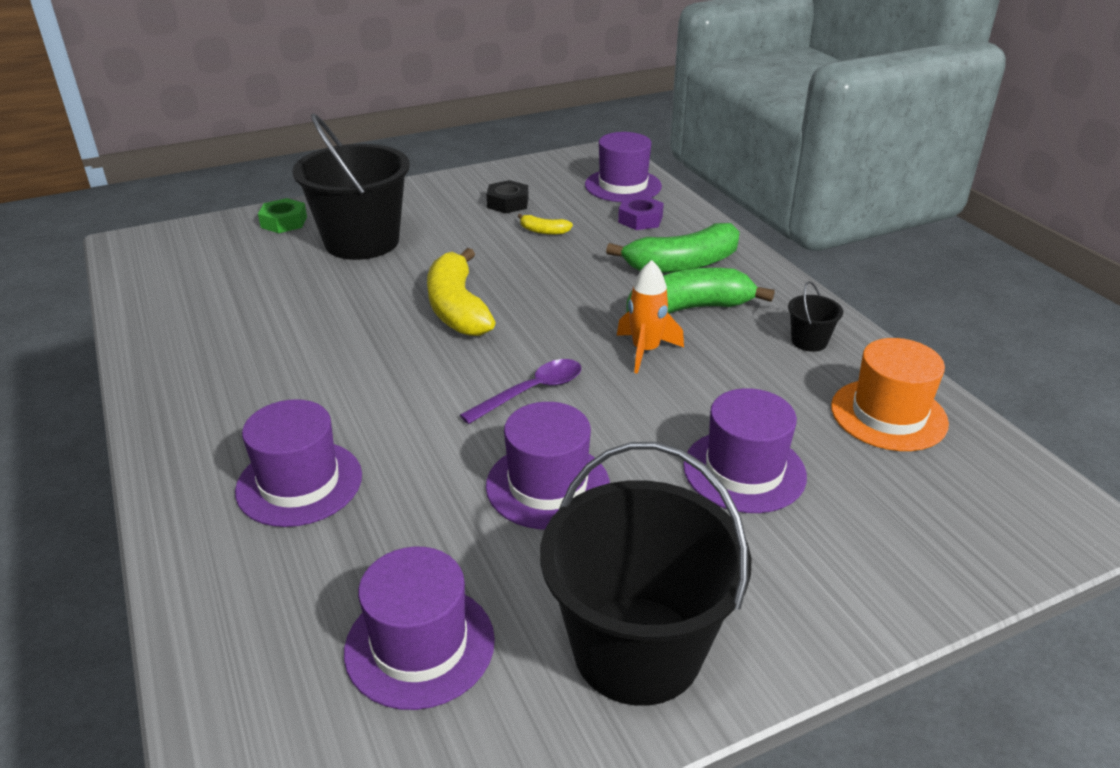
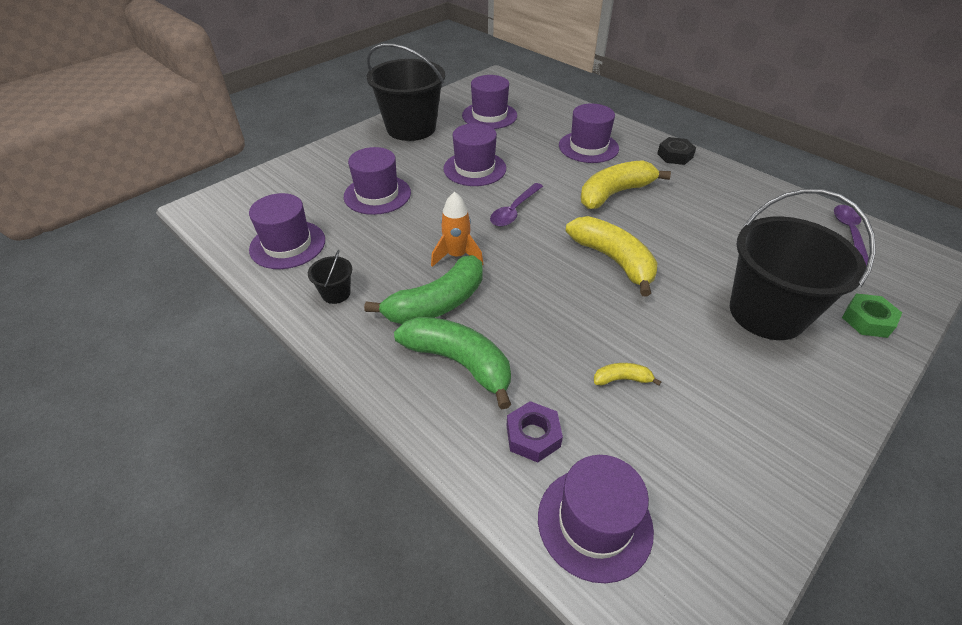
camera: 160 degrees right, 10 degrees up
(156, 278) = (849, 233): none -> purple spoon
(360, 384) = (614, 193): none -> yellow banana
(508, 203) = (701, 424): black nut -> black nut (675, 155)
(682, 264) = (459, 362): green banana -> green banana turned 75 degrees clockwise
(888, 415) = (287, 244): orange hat -> purple hat

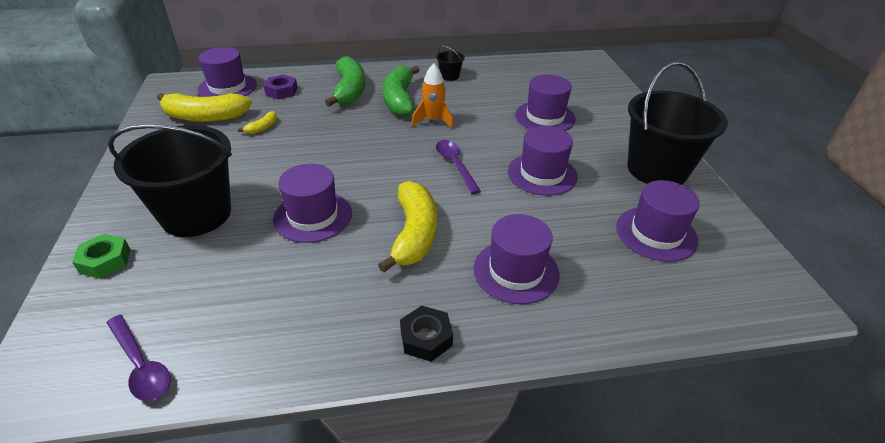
camera: 125 degrees right, 5 degrees down
(287, 244) = (515, 74): purple hat -> purple hat (313, 216)
(459, 362) = (349, 90): green banana -> green banana turned 75 degrees counterclockwise
(613, 260) = (341, 179): yellow banana -> yellow banana (205, 117)

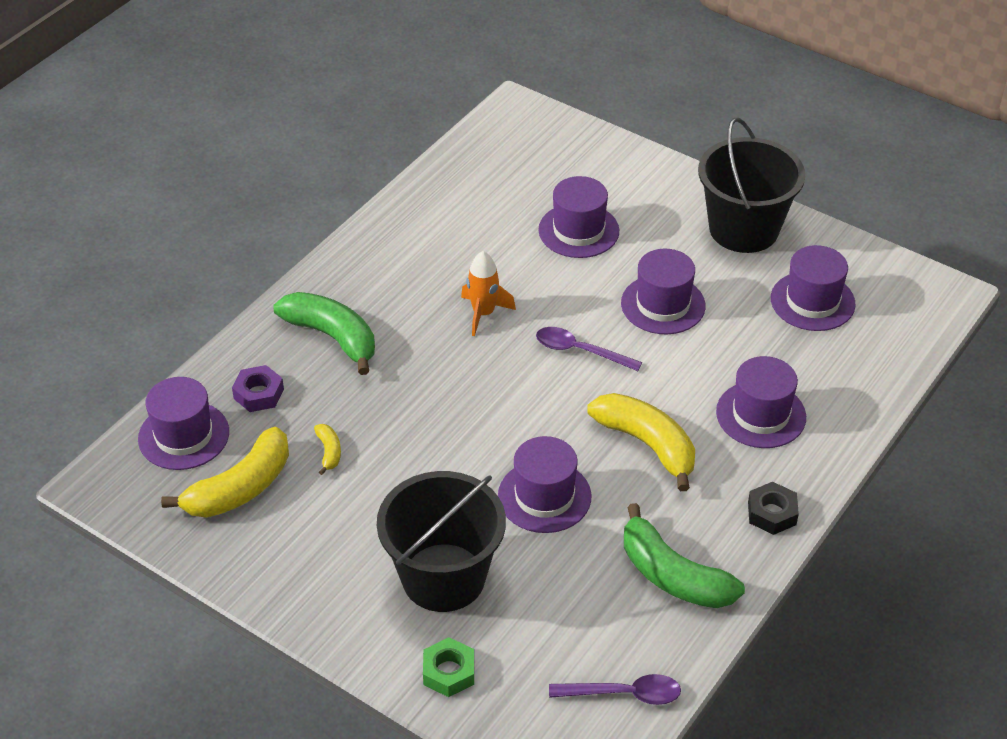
camera: 45 degrees left, 5 degrees up
(399, 99) = (406, 310): green banana -> green banana (672, 576)
(449, 76) = (406, 238): black bucket -> none

